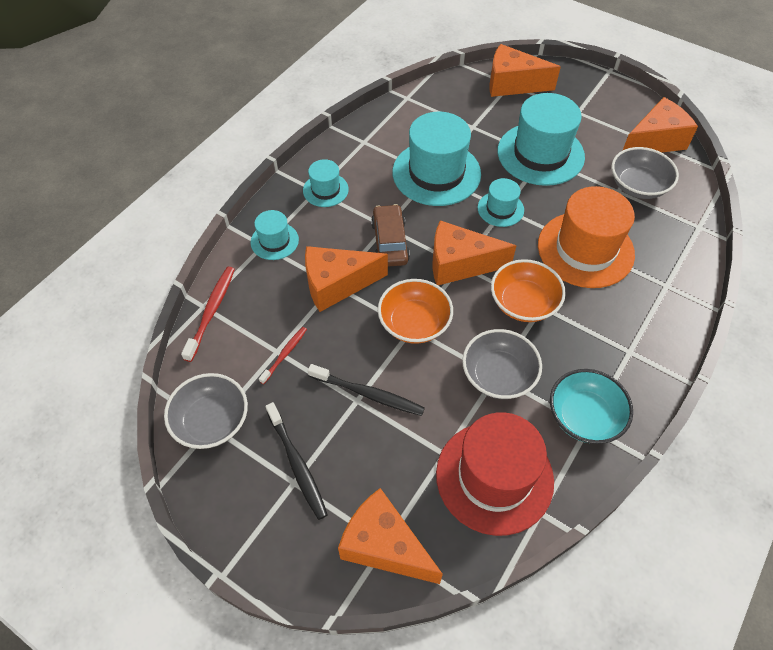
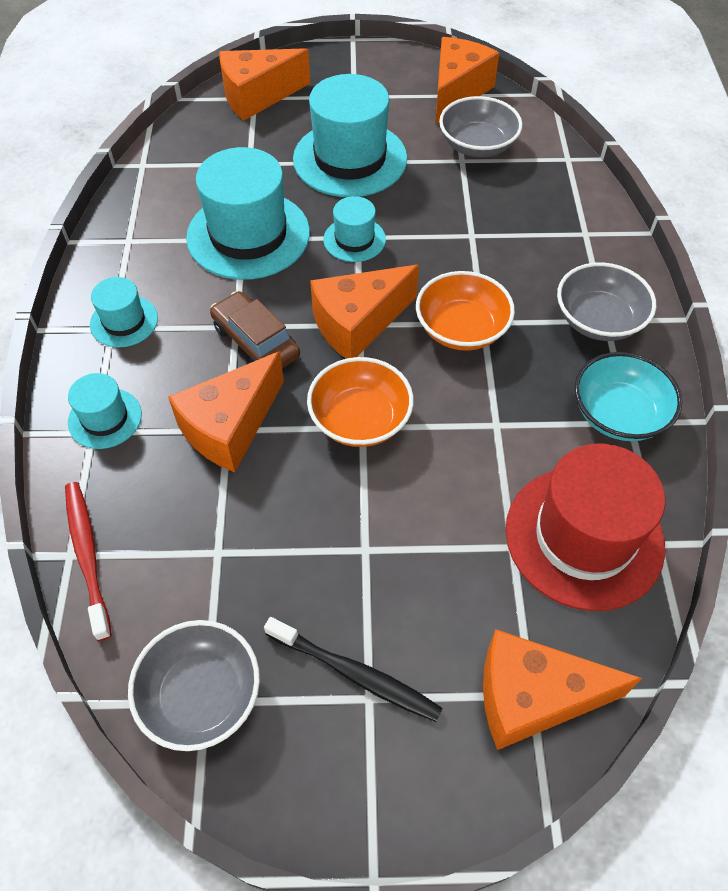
camera: 35 degrees left, 0 degrees up
(285, 354) = (231, 550): red toothbrush -> none
(368, 394) = (373, 534): black toothbrush -> none
(498, 375) = (499, 423): grey bowl -> grey bowl (598, 320)
(585, 249) = (478, 238): orange hat -> none

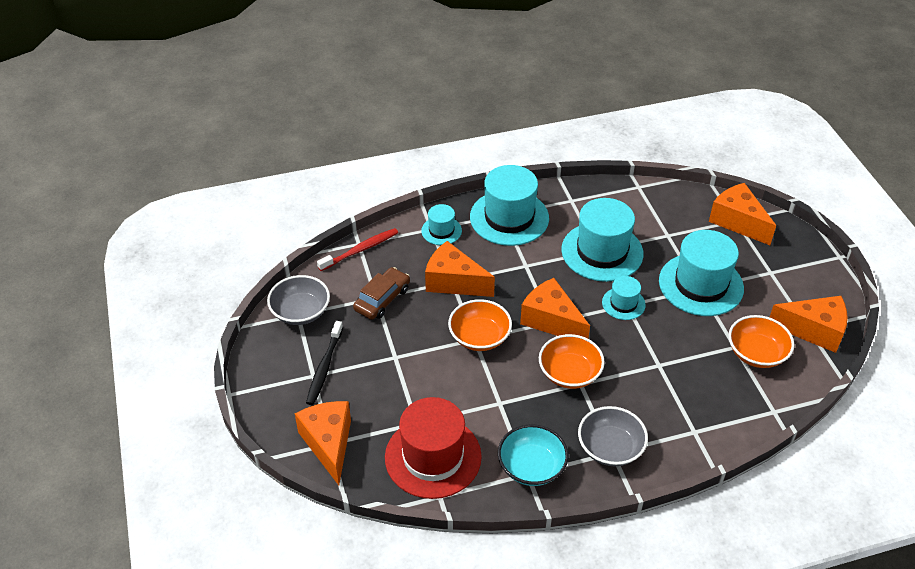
camera: 75 degrees right, 10 degrees down
(124, 321) = (509, 218): turquoise hat -> turquoise hat, size x1.97
(256, 342) = (518, 277): brown car -> brown car (382, 299)
(477, 146) = (756, 353): grey bowl -> orange bowl

